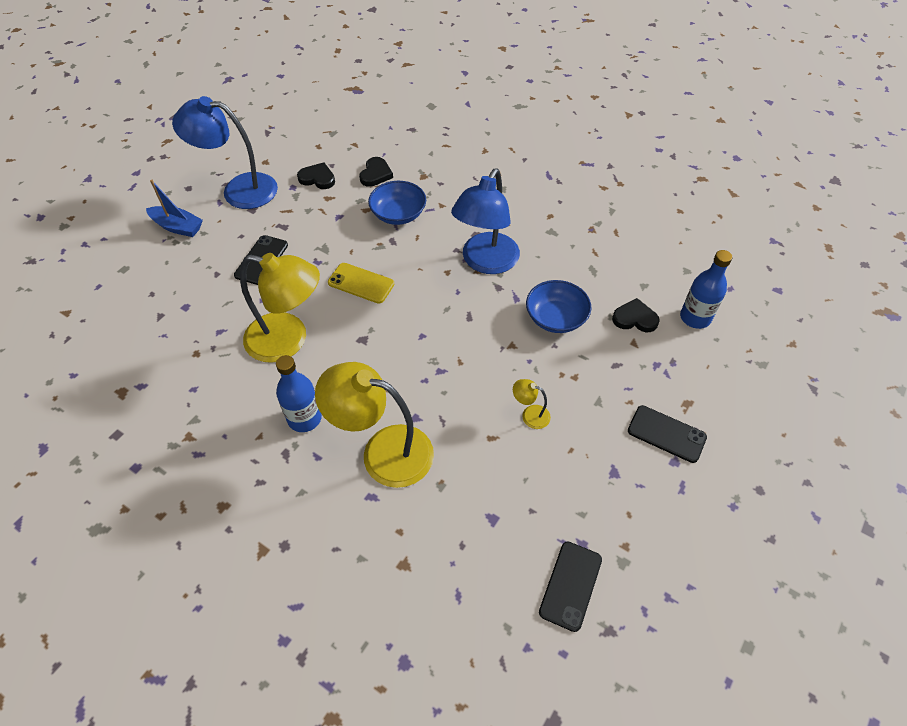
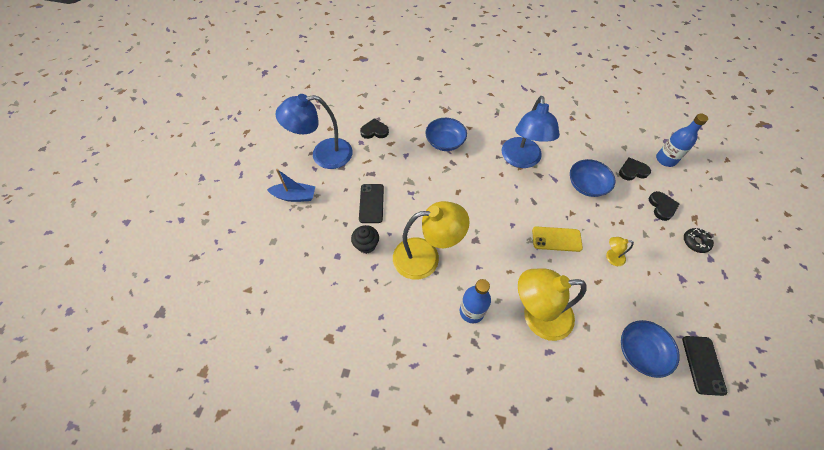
camera: 20 degrees left, 5 degrees up
(226, 305) = (366, 245): none -> black cupcake
(361, 283) = (450, 199): yellow phone -> yellow phone (556, 239)
(376, 174) = (412, 117): black heart -> black heart (662, 207)
(493, 539) = (640, 352): none -> blue bowl
(666, 434) = (695, 242): black phone -> black donut

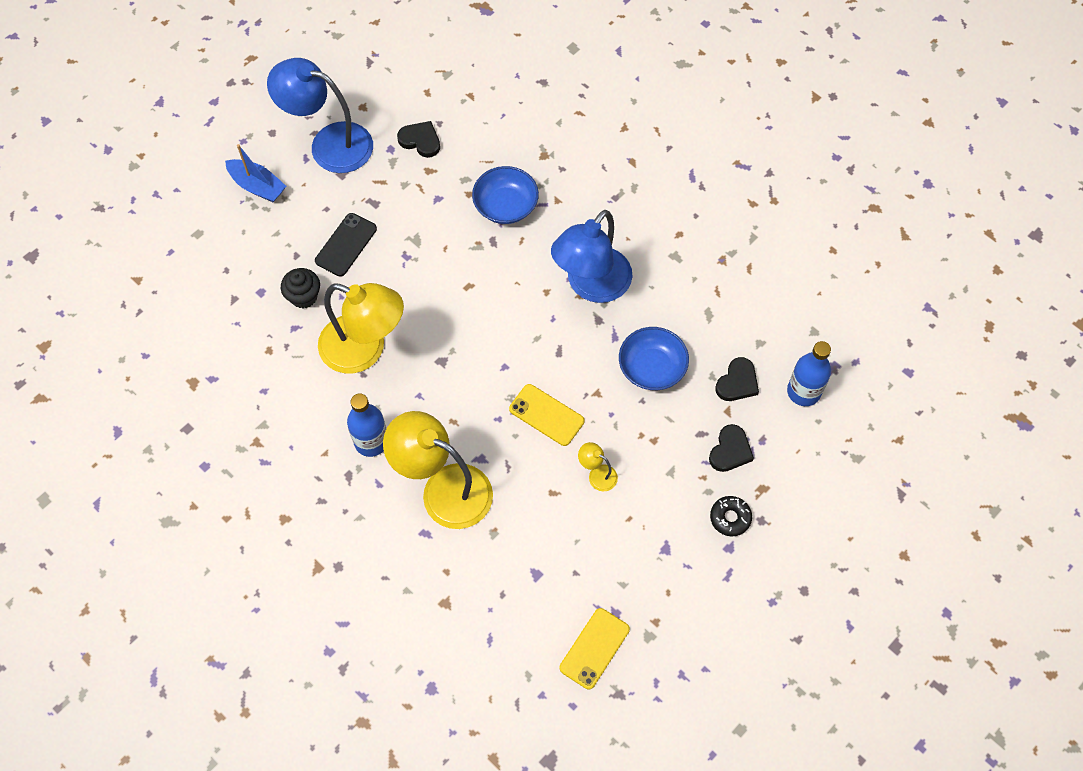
camera: 30 degrees right, 5 degrees up
(632, 171) = (737, 382): black heart -> black heart turned 105 degrees clockwise
(640, 352) = (533, 594): blue bowl -> none
(703, 365) = (594, 648): black phone -> yellow phone

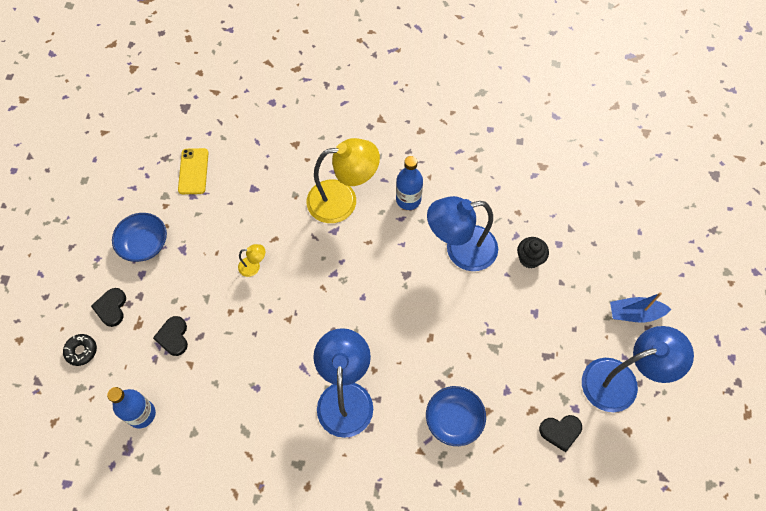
camera: 145 degrees right, 0 degrees up
(346, 245) = (536, 312): black phone -> none
(365, 350) = (460, 250): yellow lamp -> blue lamp
(546, 415) = (312, 283): yellow phone -> none
(652, 367) = (262, 361): blue bowl -> blue bowl (144, 244)
(730, 518) = (150, 292): black donut -> black donut (81, 351)
(737, 382) = (194, 390): black heart -> black heart (111, 308)

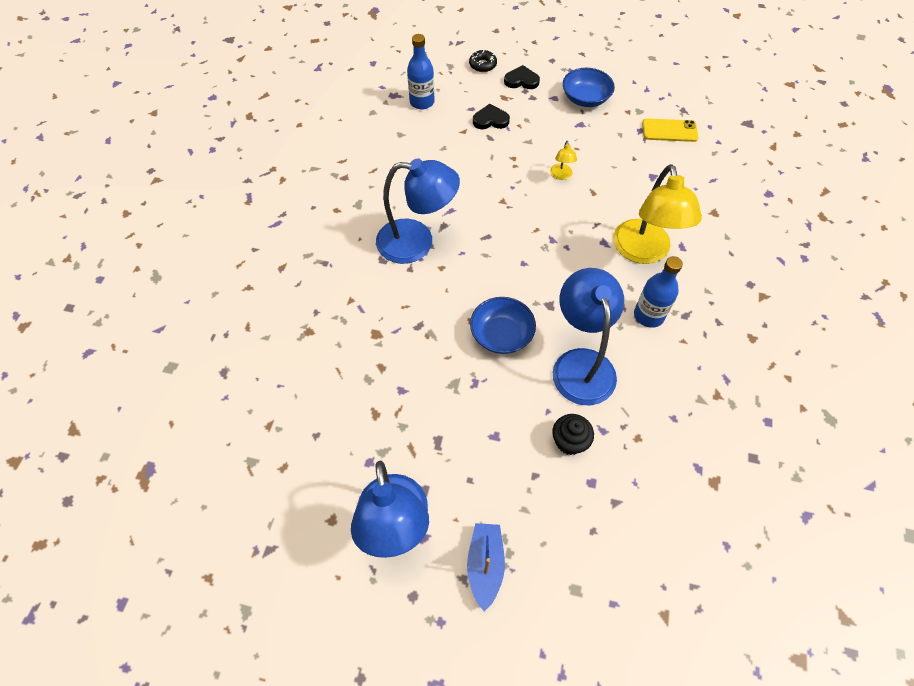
camera: 95 degrees right, 5 degrees down
(454, 419) = (377, 334): blue bowl -> blue bowl (501, 335)
(560, 431) = (345, 440): black heart -> none

